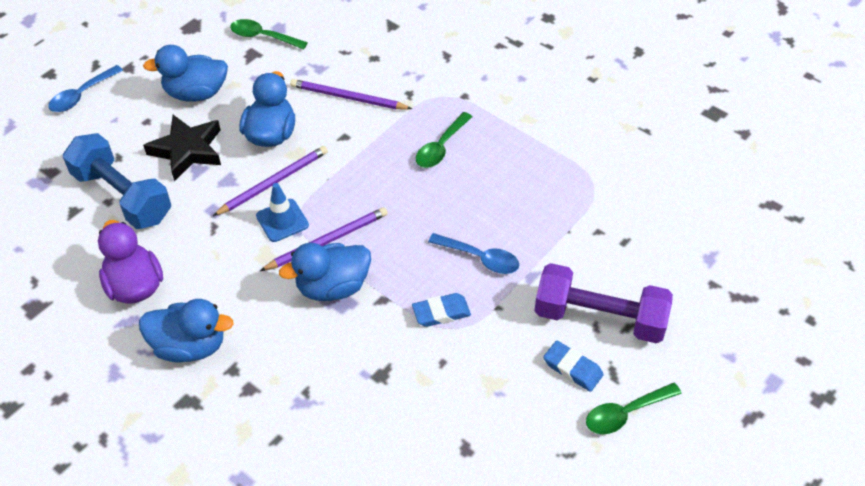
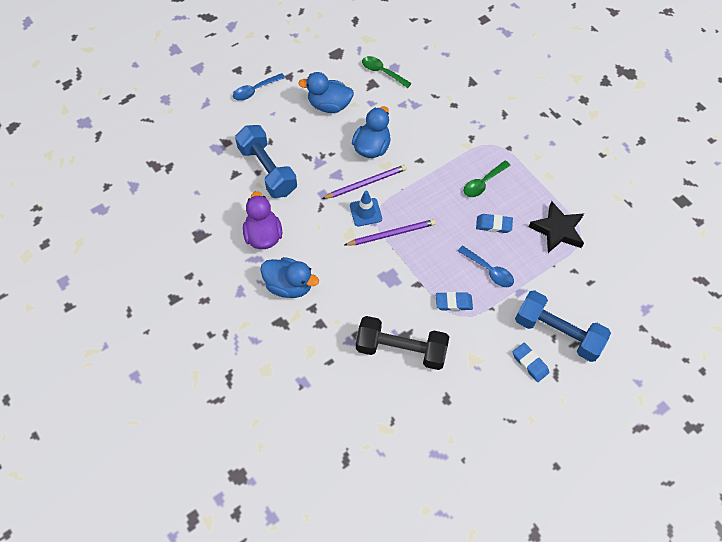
camera: 15 degrees right, 10 degrees up
(187, 150) = (315, 147): black star -> black star (557, 230)
(332, 287) = (388, 267): blue duck -> none
(348, 97) = (429, 131): purple pencil -> none
(380, 395) = (401, 349): none -> black dumbbell
(470, 197) = (493, 225): none -> blue eraser
(599, 318) = (557, 332): purple dumbbell -> blue dumbbell
(625, 413) = (556, 403): green spoon -> none

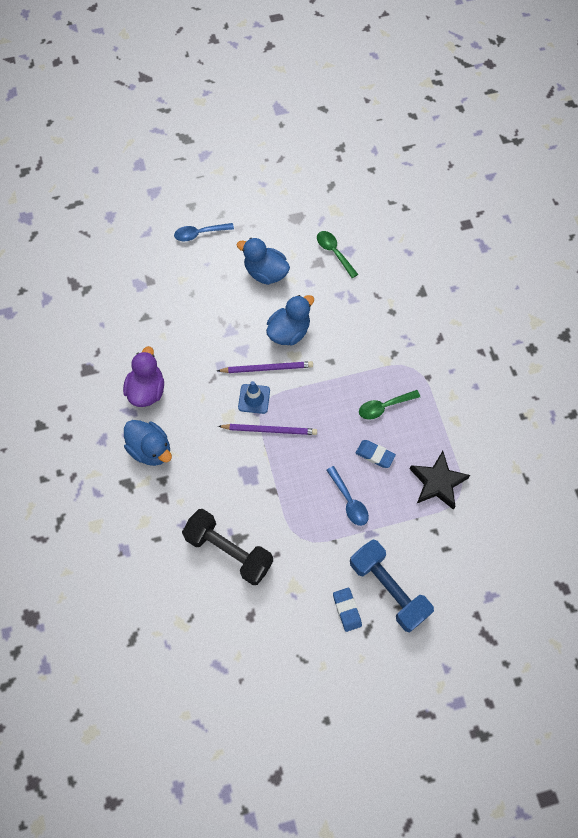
camera: 20 degrees right, 5 degrees up
(267, 170) = (177, 323): blue dumbbell -> none
(453, 303) = (299, 522): blue eraser -> none

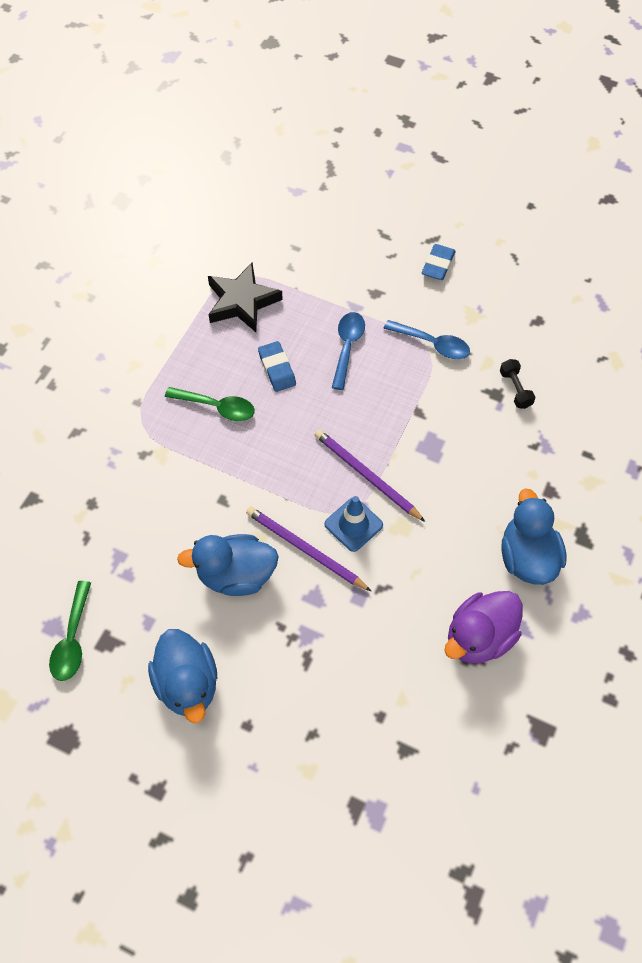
camera: 140 degrees left, 5 degrees down
(199, 234) = (220, 831): blue spoon -> blue spoon (432, 344)
(229, 551) = (515, 389): black dumbbell -> black dumbbell, size x0.42
(388, 589) = (382, 254): blue dumbbell -> none

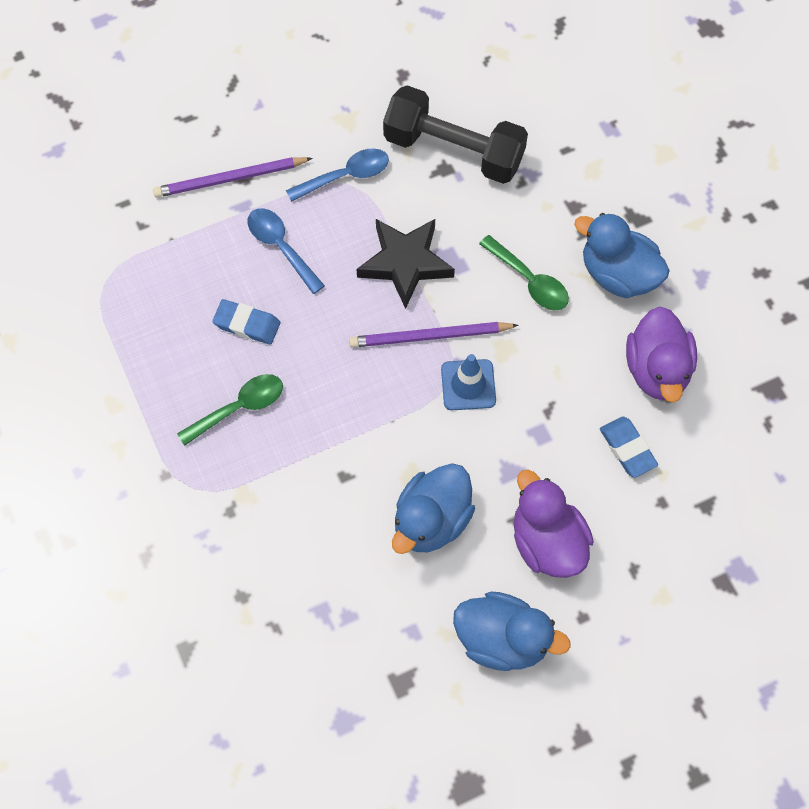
camera: 50 degrees left, 5 degrees up
(72, 639) = (373, 712): green spoon -> green spoon (529, 281)
(242, 302) = (140, 297): black star -> black star (405, 263)
(283, 660) = (547, 542): none -> purple duck
(305, 549) = (457, 443): purple pencil -> purple pencil (230, 179)
(438, 265) = (265, 102): blue eraser -> blue eraser (627, 449)
(515, 389) = (454, 150): black dumbbell -> black dumbbell, size x2.39

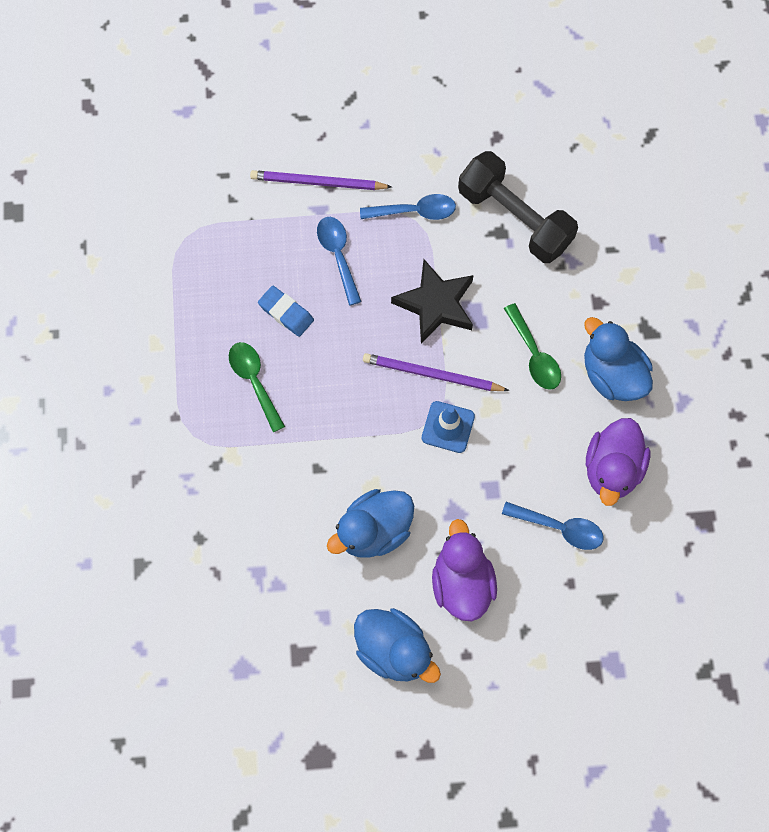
camera: 20 degrees right, 5 degrees up
(239, 407) = (254, 381): green spoon -> green spoon turned 105 degrees counterclockwise
(627, 449) = (559, 528): blue eraser -> blue spoon

